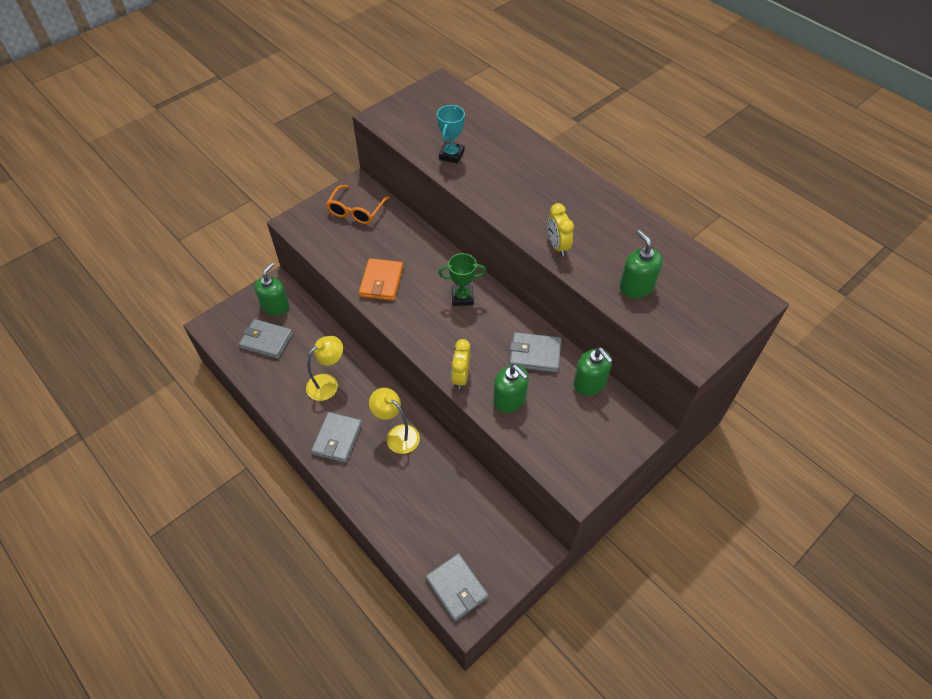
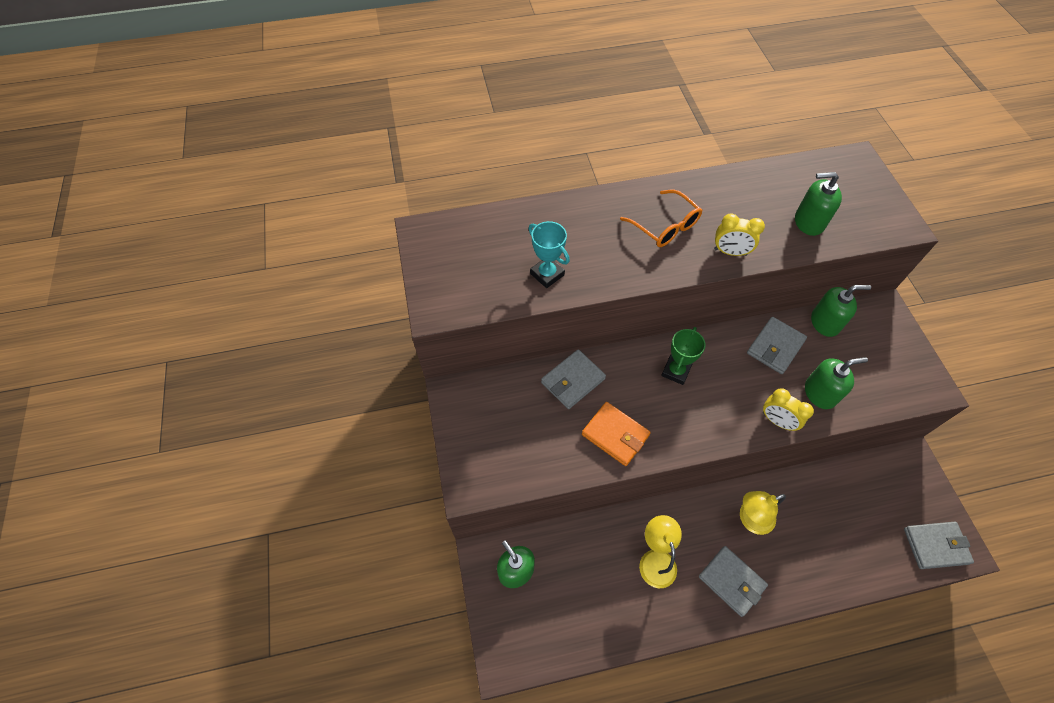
camera: 60 degrees left, 5 degrees up
(266, 340) = (562, 602): grey wallet -> grey wallet (573, 381)
(356, 211) = (493, 413): orange glasses -> orange glasses (665, 226)

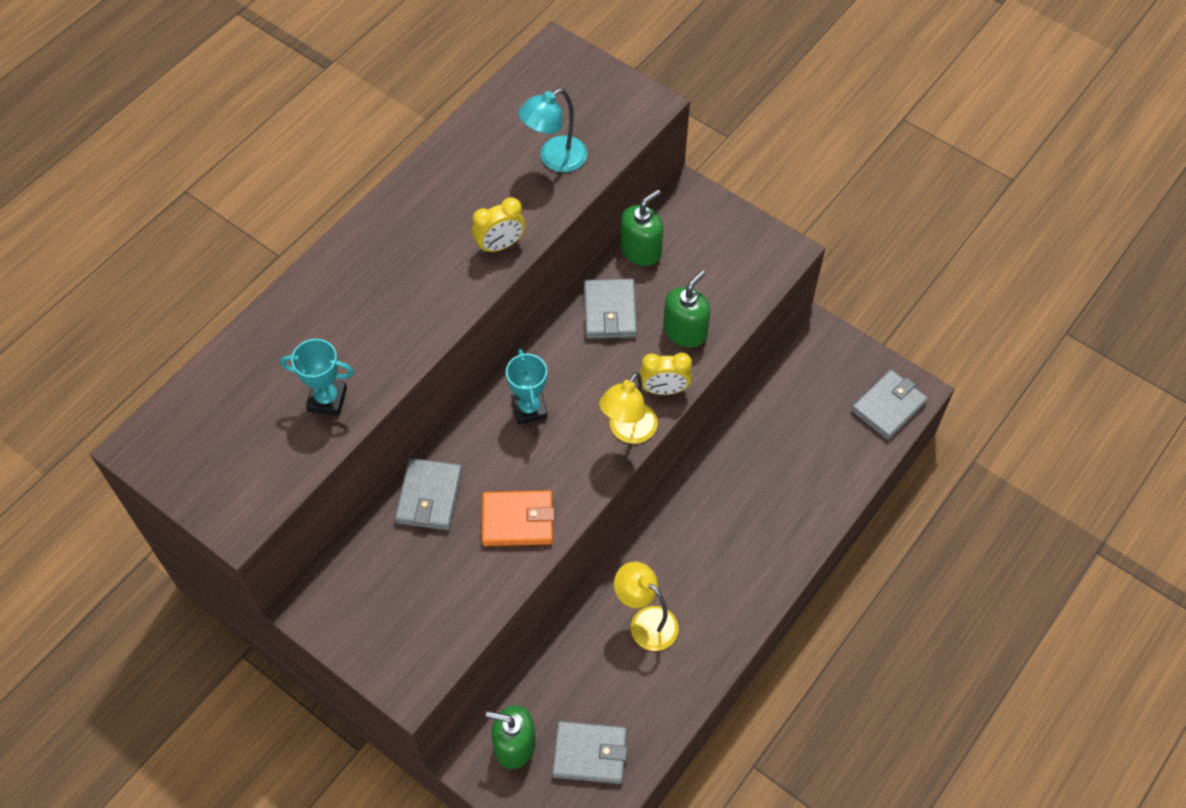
camera: 40 degrees left, 0 degrees up
(665, 226) = (412, 260): orange glasses -> none
(676, 371) = (529, 409): green trophy -> turquoise trophy
(731, 581) = (732, 585): grey wallet -> grey wallet (590, 754)
(750, 519) = (708, 510): yellow lamp -> yellow lamp (628, 431)
(808, 222) = (555, 159): green soap dispenser -> turquoise lamp

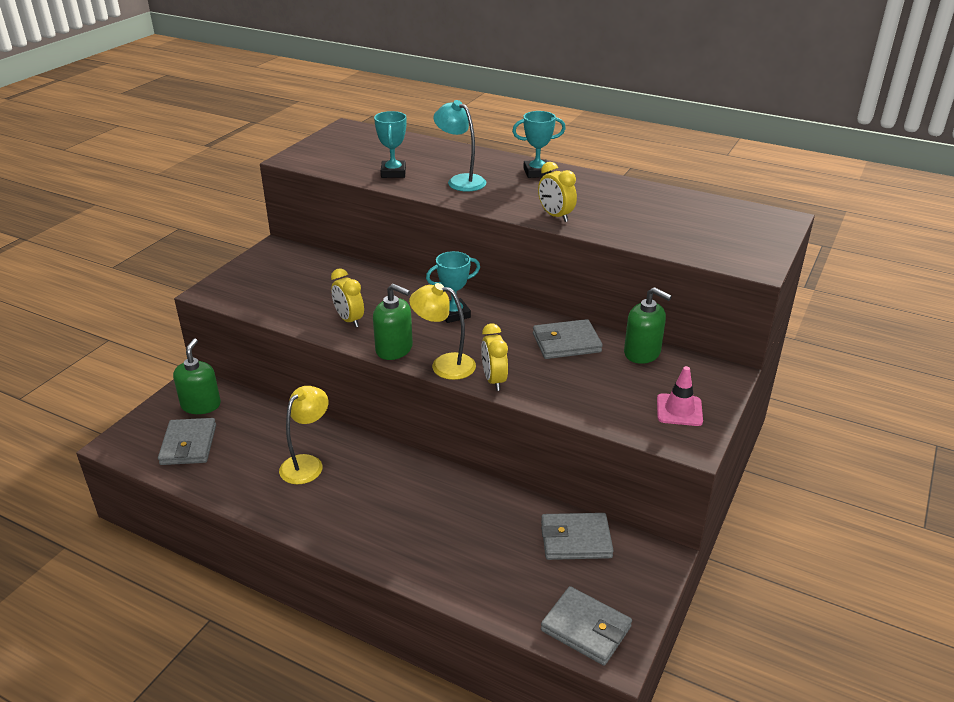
camera: 80 degrees right, 25 degrees down
(375, 240) = (537, 172): none -> turquoise trophy
(429, 496) = (366, 281): grey wallet -> grey wallet (575, 540)
(518, 520) = (349, 320): orange wallet -> yellow clock
(555, 159) = (659, 229): turquoise lamp -> turquoise lamp (460, 181)
(685, 331) = (563, 386): green soap dispenser -> green soap dispenser (394, 349)
(737, 246) = (679, 410): none -> pink traffic cone

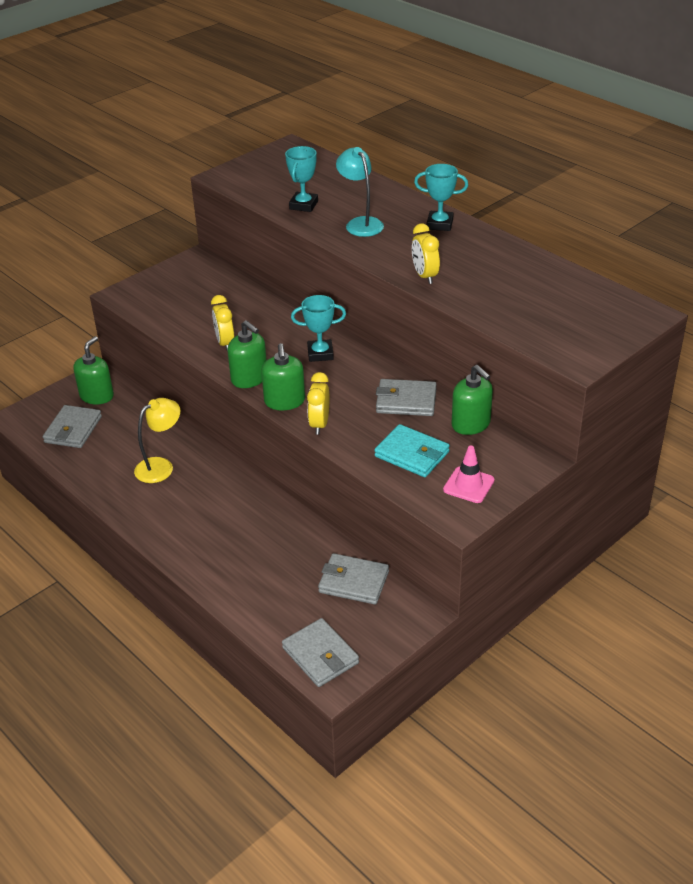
camera: 20 degrees right, 5 degrees up
(444, 365) = (284, 401): yellow lamp -> green soap dispenser
(605, 391) = (412, 454): none -> turquoise wallet

